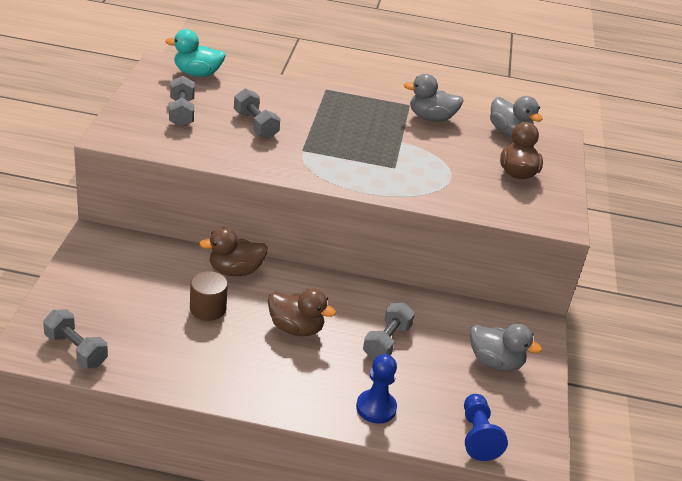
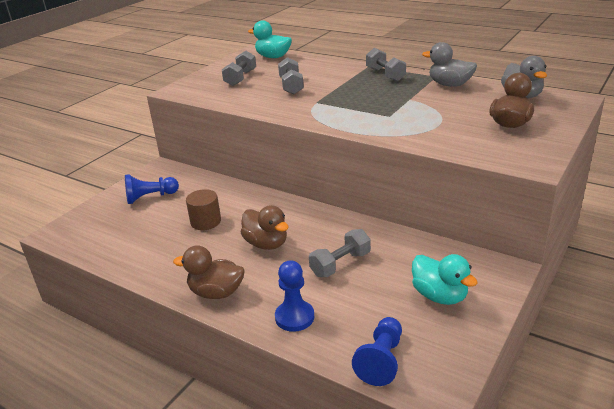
camera: 30 degrees right, 5 degrees down
(76, 350) = (88, 238): grey dumbbell -> grey dumbbell (385, 75)
(113, 282) = (150, 197): none -> blue pawn
(235, 271) = (246, 198): brown duck -> brown duck (216, 292)
(495, 362) = (439, 296): grey duck -> turquoise duck

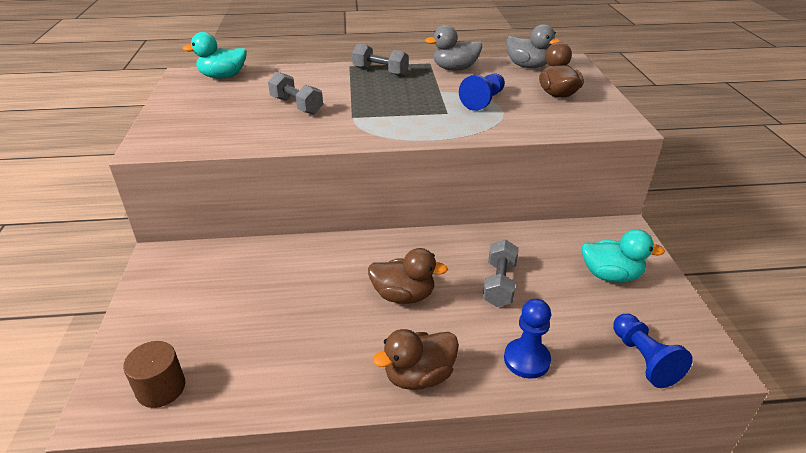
camera: 40 degrees left, 5 degrees up
(150, 197) = (191, 299): blue pawn -> blue pawn (483, 101)
(205, 222) = (304, 300): brown cylinder -> brown cylinder (161, 388)
(240, 78) = (218, 110): grey dumbbell -> none

